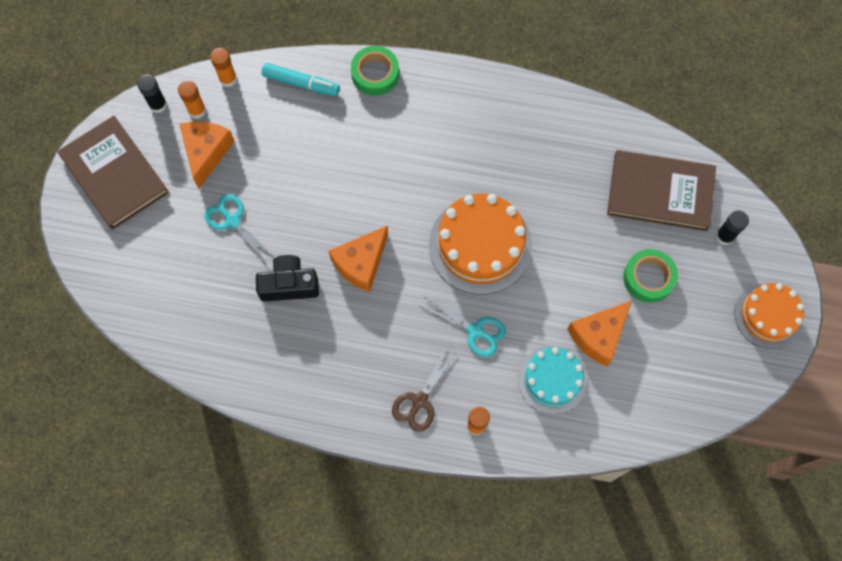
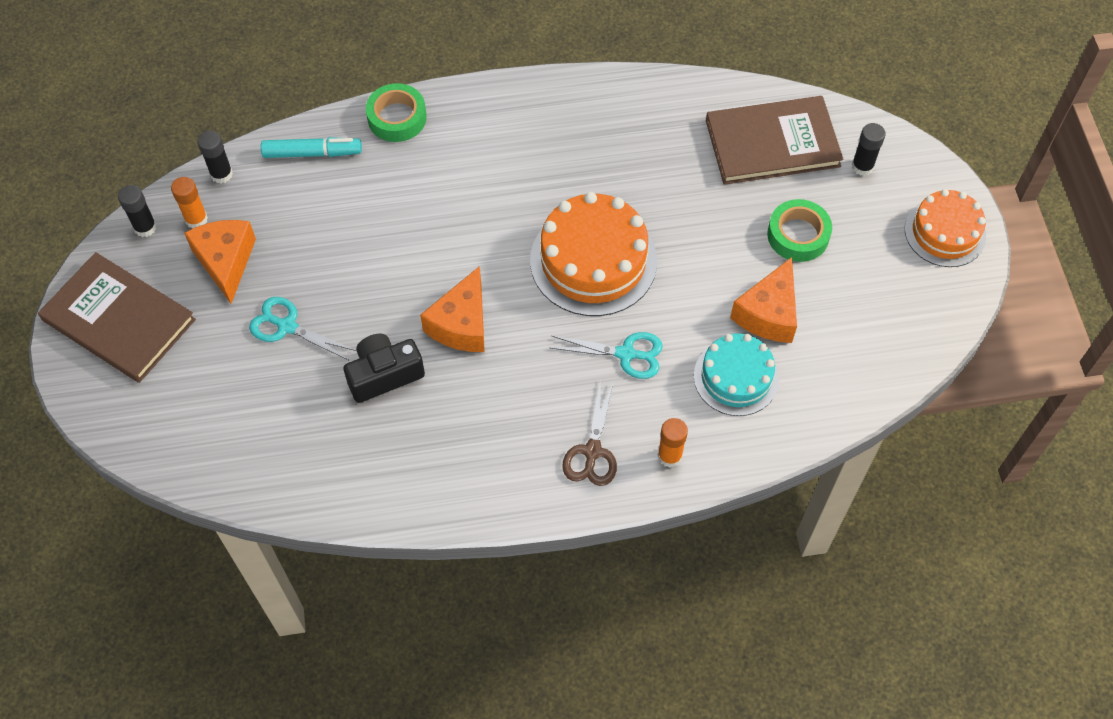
camera: 20 degrees left, 10 degrees down
(228, 79) = (221, 174): orange glue stick -> black glue stick

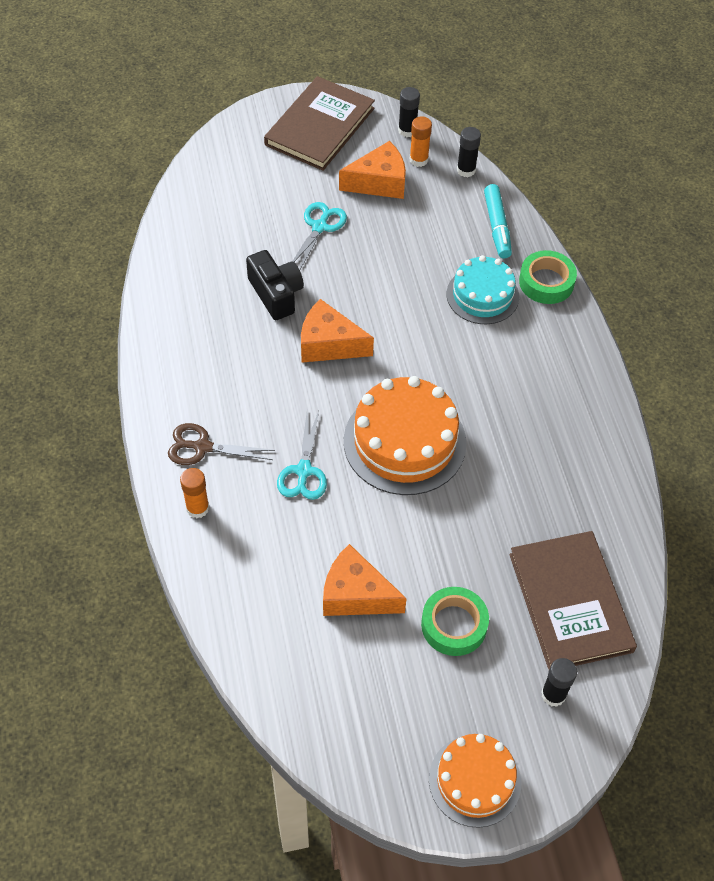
camera: 85 degrees right, 5 degrees down
(736, 377) = (281, 564): turquoise cake -> turquoise cake (482, 295)

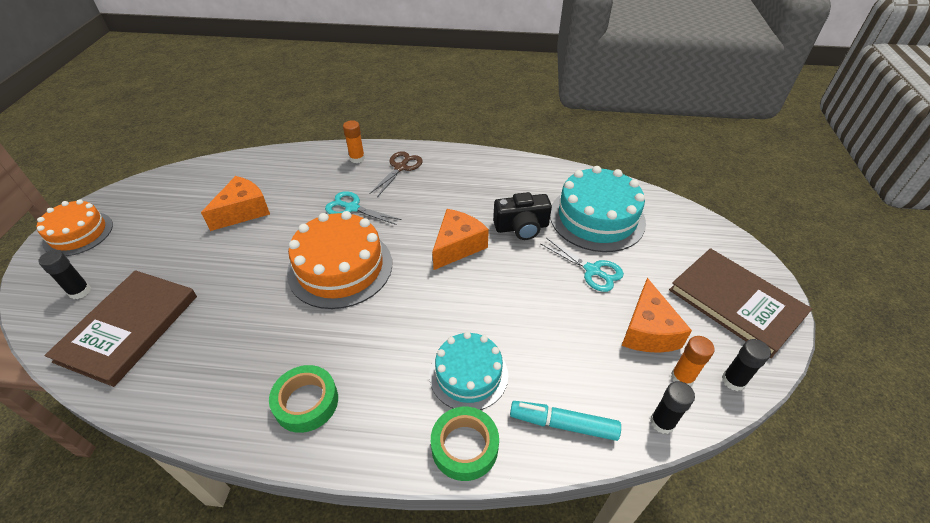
camera: 110 degrees right, 10 degrees down
(235, 232) = (597, 218): none -> turquoise cake
(454, 625) = (178, 253): green tape -> green tape (306, 402)
(570, 602) = (128, 328): brown book -> brown book turned 75 degrees counterclockwise

